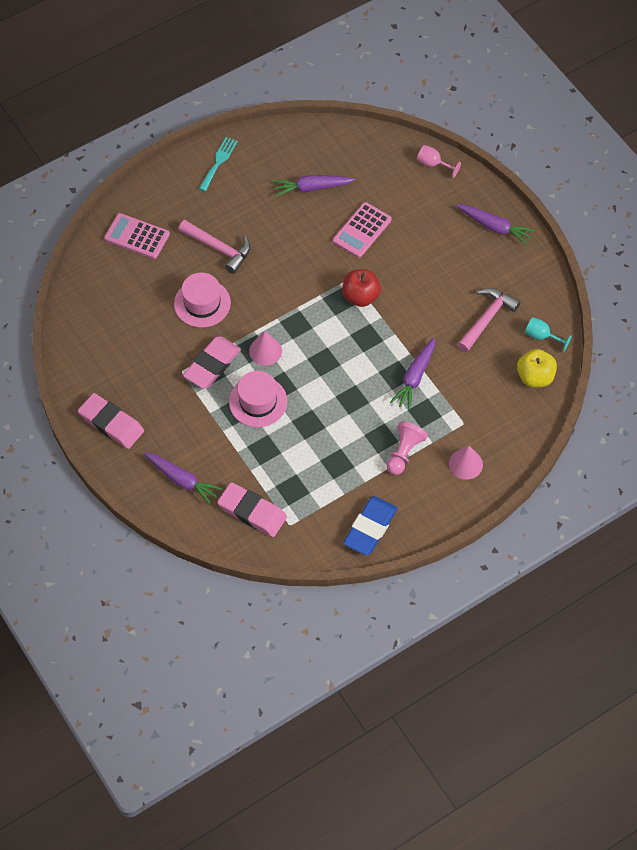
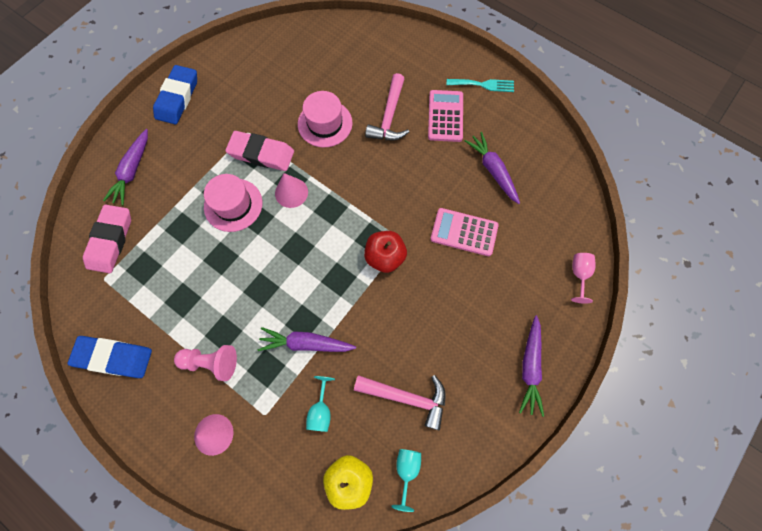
camera: 70 degrees right, 10 degrees up
(111, 423) = (177, 98): pink eraser -> blue eraser
(137, 236) = (375, 51): pink calculator -> pink calculator (445, 116)
(475, 382) = (321, 411): none -> turquoise goblet

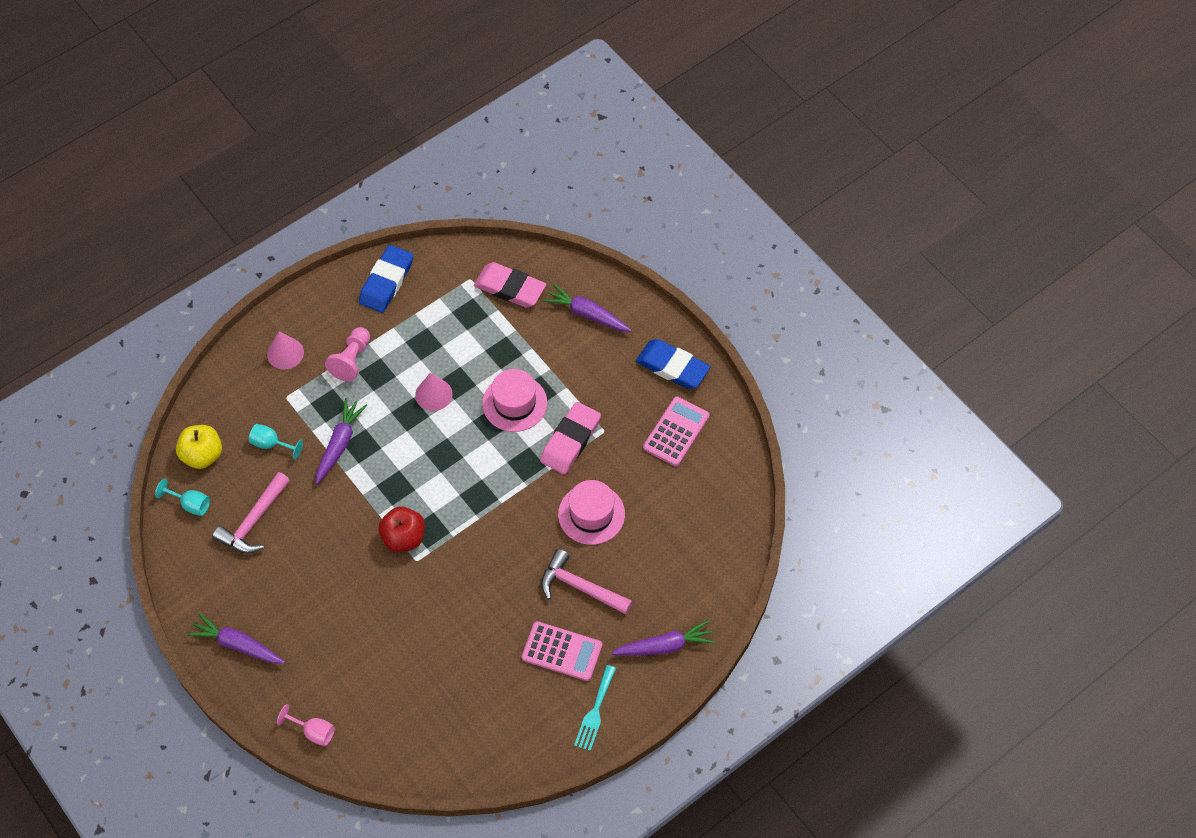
camera: 105 degrees right, 10 degrees down
(291, 192) = (511, 462): pink cone -> pink cone (433, 394)
(464, 232) = (404, 626): pink calculator -> pink calculator (676, 432)
(492, 170) = (471, 682): purple carrot -> purple carrot (665, 646)

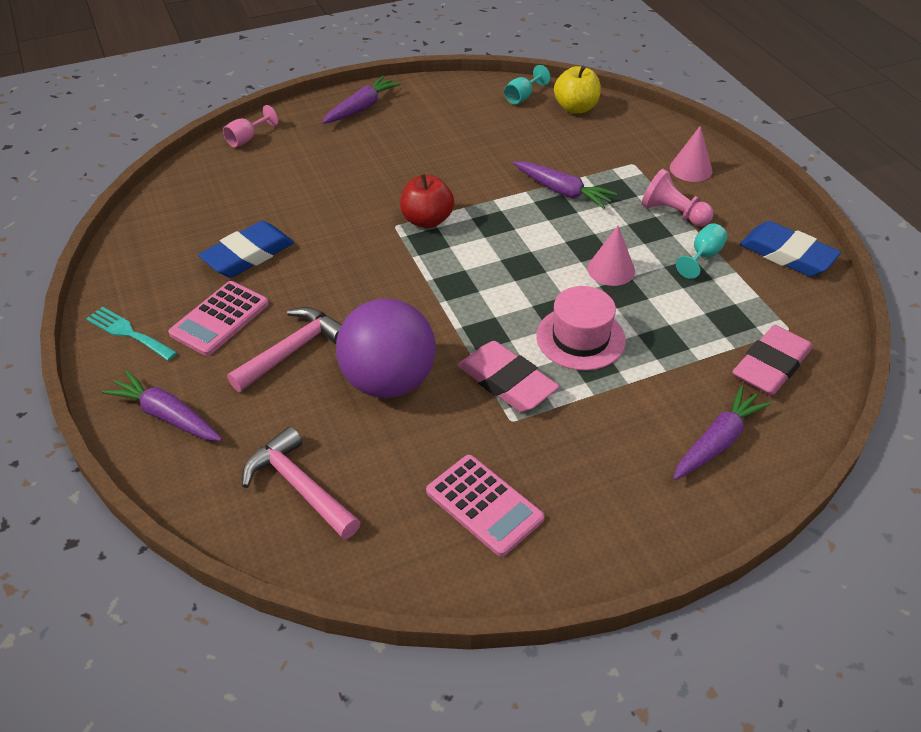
camera: 105 degrees right, 15 degrees down
(254, 521) = (488, 129): pink hammer -> pink hammer (298, 486)
(271, 444) = (576, 148): turquoise goblet -> turquoise goblet (703, 256)
(591, 514) = (388, 381): pink hat -> purple ball
(665, 646) = (166, 415): purple carrot -> purple carrot turned 120 degrees clockwise
(672, 367) = (602, 528): blue eraser -> blue eraser (248, 255)

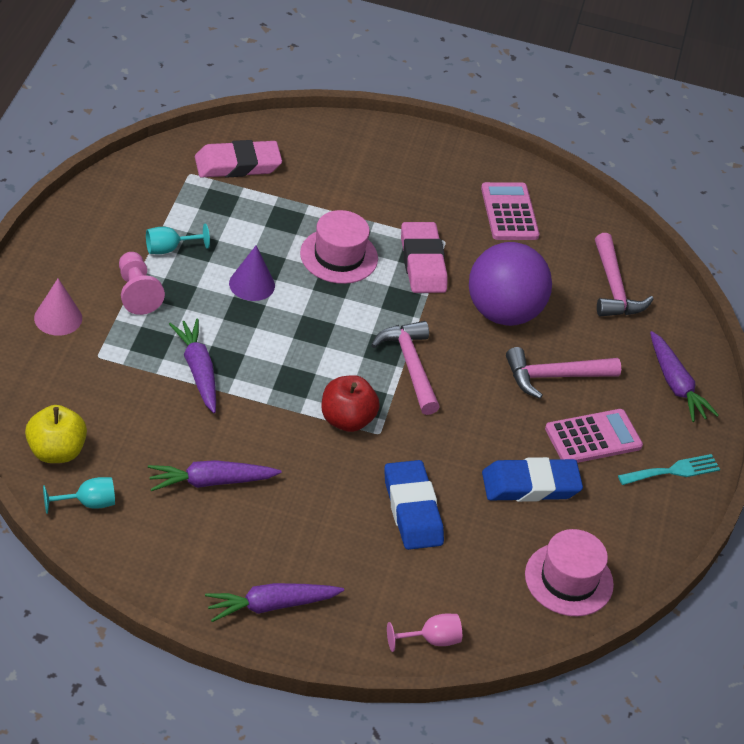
camera: 150 degrees left, 0 degrees up
(128, 333) = (673, 471): turquoise fork -> turquoise fork turned 90 degrees counterclockwise
(174, 213) = (569, 579): none -> pink hat
(422, 284) = (410, 365): none -> pink hammer
(611, 269) = (252, 284): pink cone -> purple cone
(718, 441) = (332, 155): purple carrot -> purple carrot (210, 482)
(787, 254) = (106, 210): blue eraser -> blue eraser (412, 509)

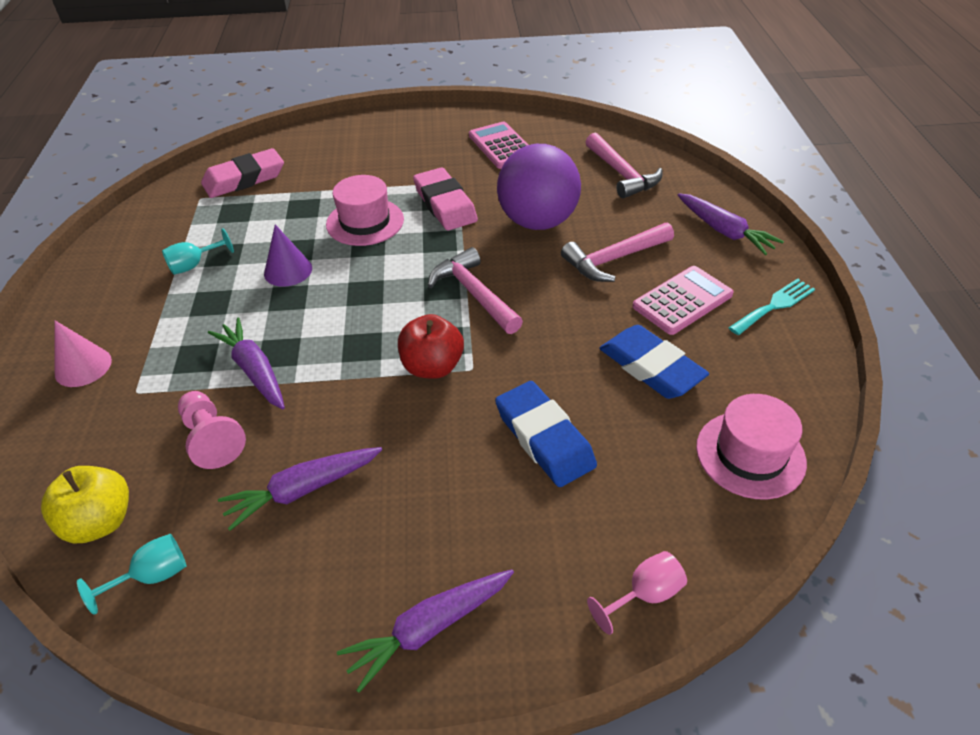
camera: 10 degrees left, 0 degrees up
(137, 292) = (168, 314): pink pawn -> pink pawn (212, 439)
(530, 485) = (651, 367): blue eraser -> blue eraser turned 75 degrees clockwise

